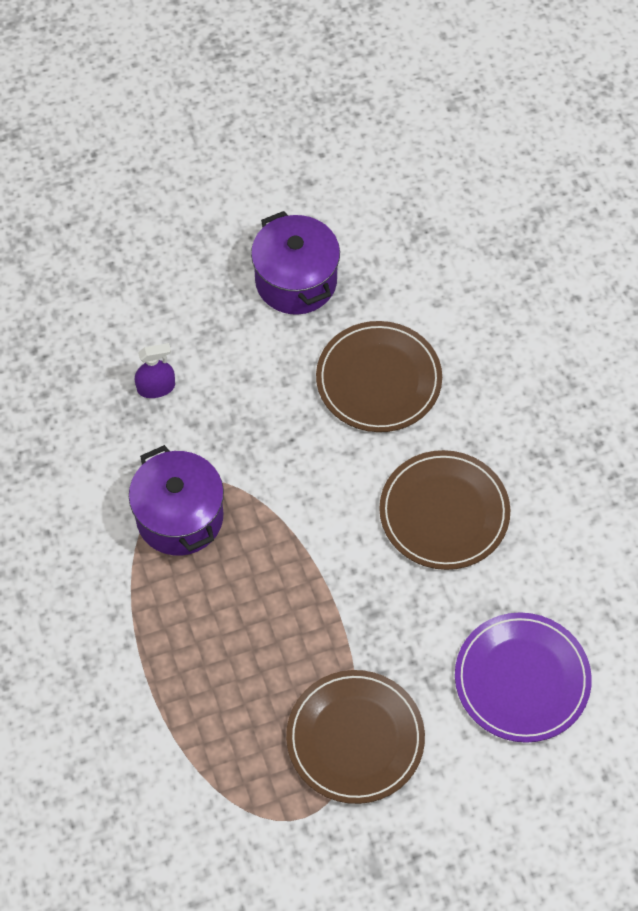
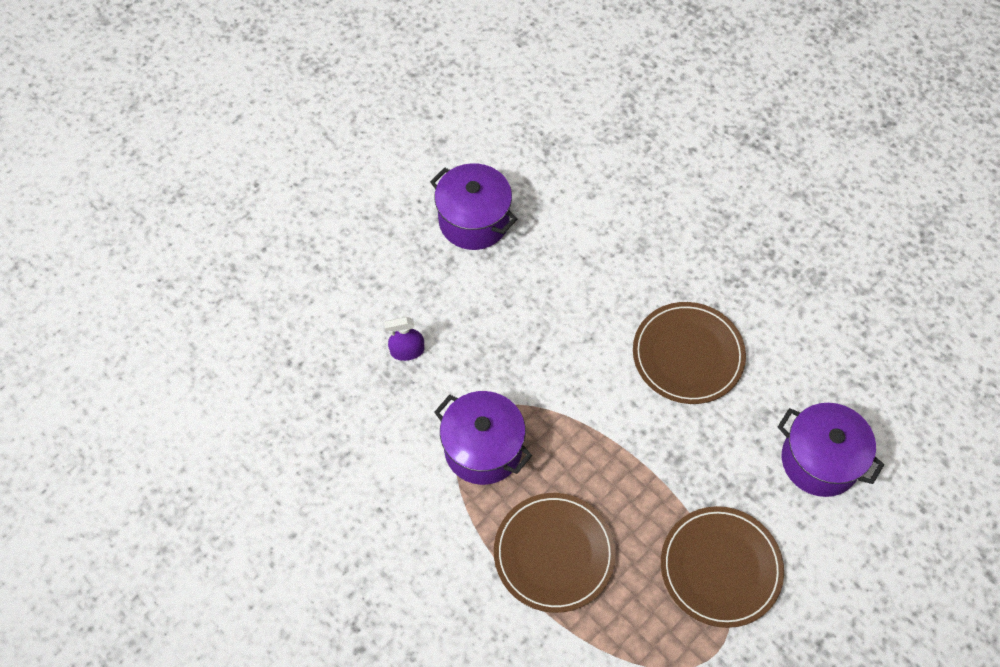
camera: 25 degrees left, 0 degrees up
(156, 387) = (407, 351): purple spray bottle -> purple spray bottle turned 150 degrees counterclockwise
(378, 379) = (580, 272): brown plate -> brown plate (554, 553)
(522, 679) = (819, 460): purple plate -> purple pot

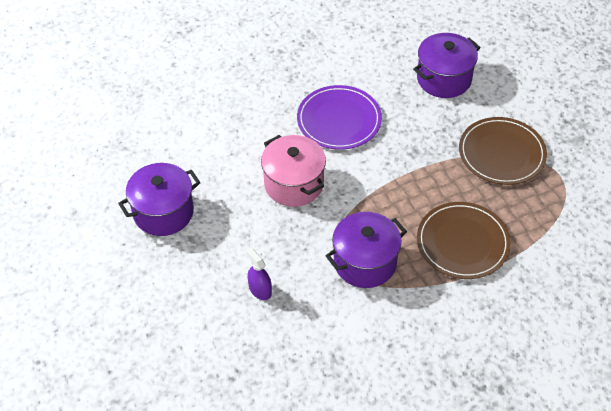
camera: 70 degrees left, 10 degrees down
(407, 351) = (260, 289): purple spray bottle -> purple spray bottle turned 135 degrees clockwise
(566, 337) = (294, 184): none -> pink pot
(688, 355) = (339, 120): brown plate -> purple plate

